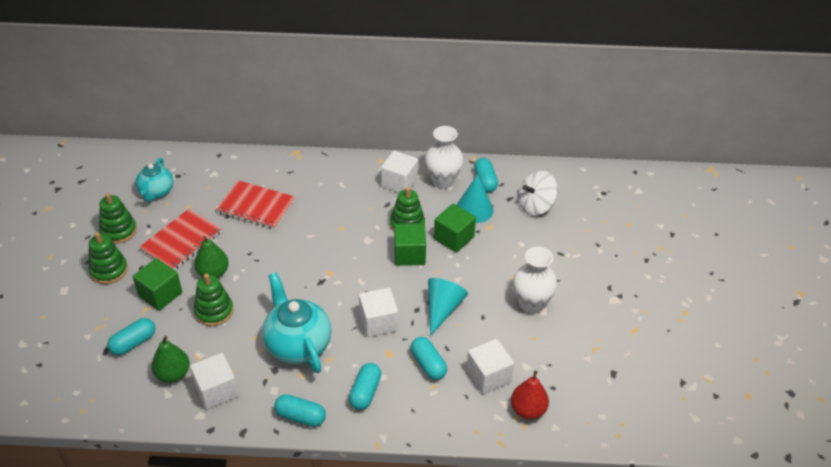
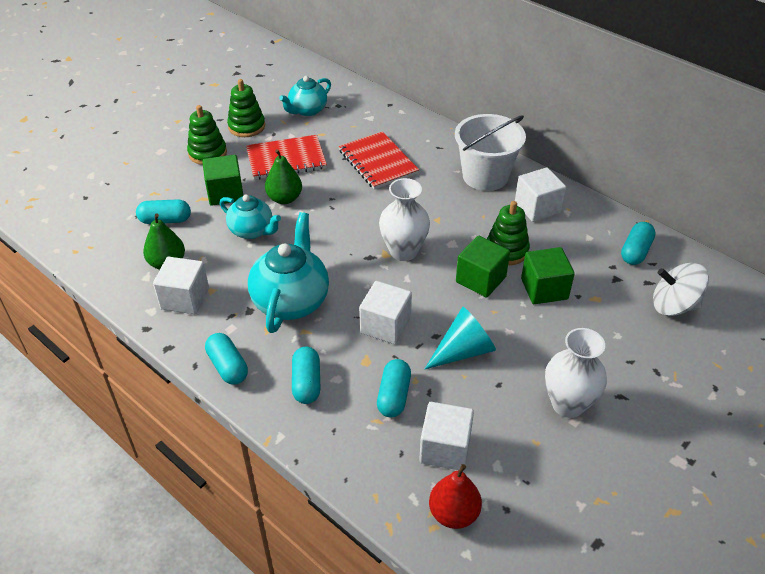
camera: 40 degrees right, 0 degrees up
(214, 311) = (252, 231): green stacking toy -> turquoise teapot
(344, 177) = (485, 176): none -> white bucket
(365, 392) = (306, 383): turquoise capsule -> turquoise capsule turned 60 degrees counterclockwise
(443, 181) = (586, 228): white vase -> white vase (403, 251)
(474, 209) = (595, 272): turquoise cone -> none

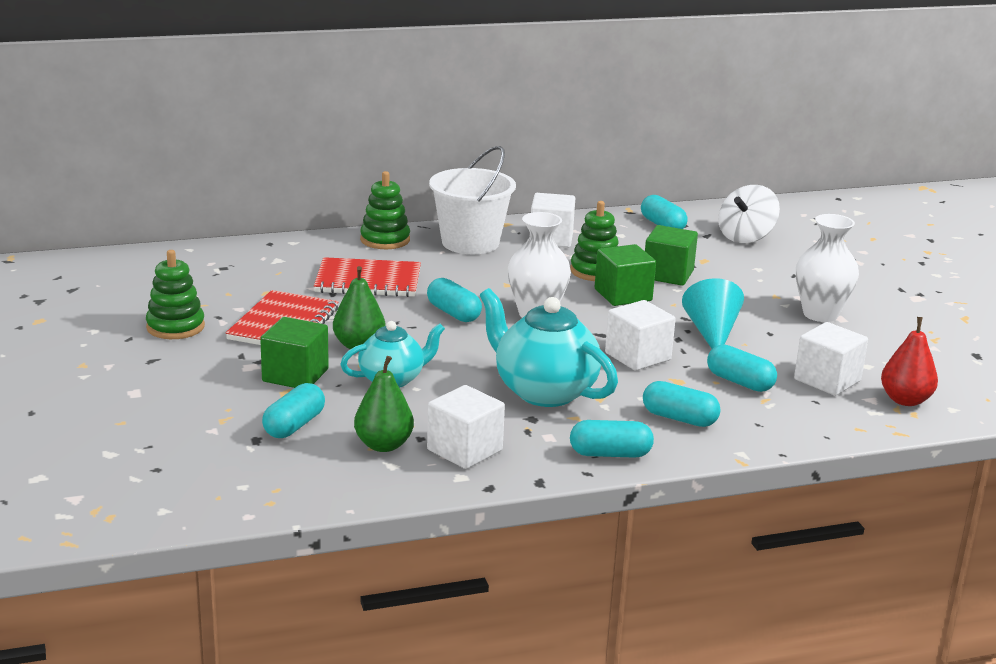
camera: 60 degrees left, 20 degrees down
(207, 153) = (192, 364): green stacking toy -> green stacking toy (385, 240)
(307, 110) = (204, 285): turquoise teapot -> none
(367, 215) = (453, 313): none -> turquoise capsule

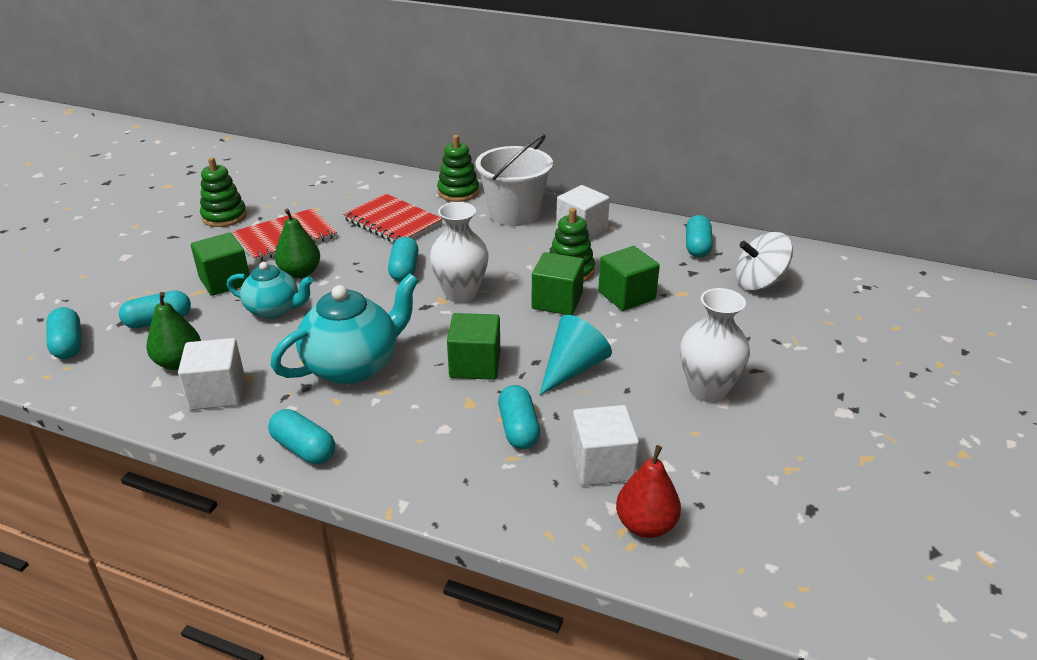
camera: 40 degrees right, 10 degrees up
(544, 391) = (353, 366): turquoise teapot -> turquoise teapot turned 60 degrees clockwise
(637, 356) = (475, 365): white cube -> green cube
(679, 418) = (410, 441): turquoise capsule -> turquoise capsule (68, 344)

